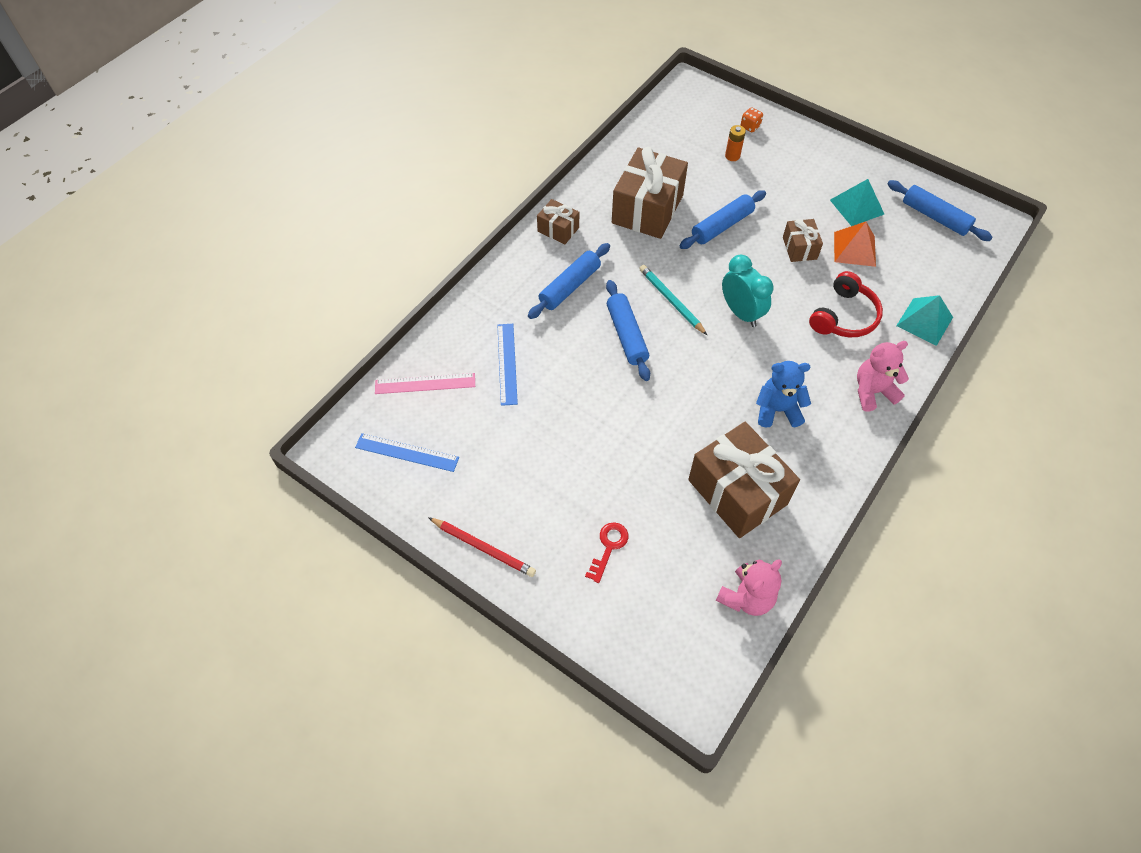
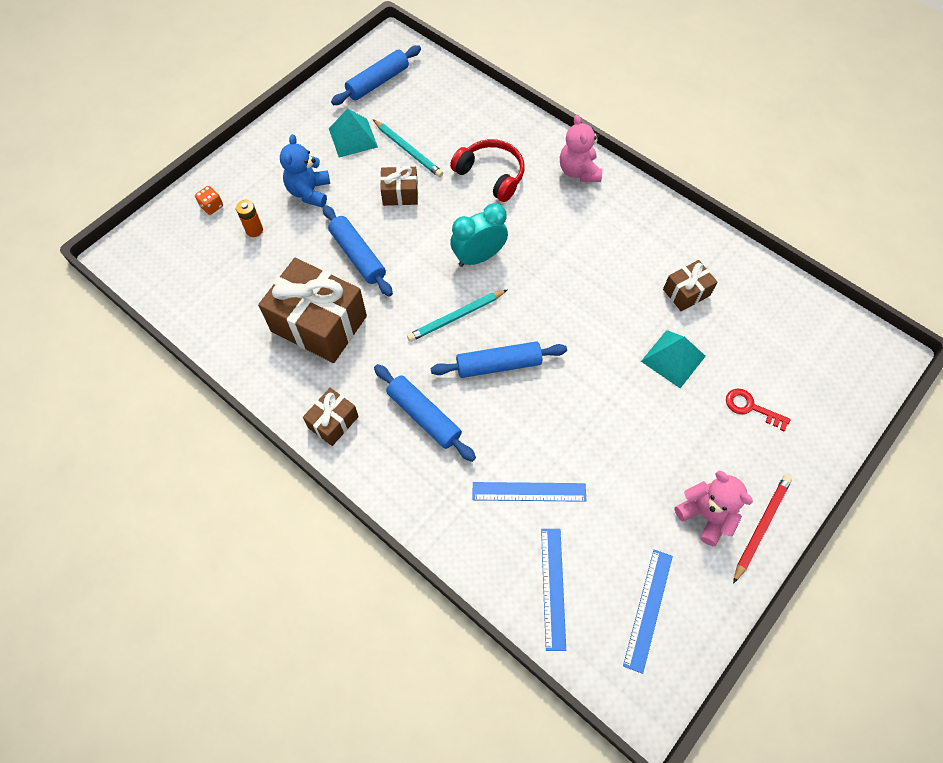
camera: 85 degrees left, 5 degrees up
(425, 383) = (553, 587): pink ruler -> blue ruler
(737, 492) = (686, 292): brown gift -> brown gift, size x0.50
(746, 597) = (790, 302): pink teddy bear -> pink teddy bear (705, 515)
(777, 410) = (597, 246): blue teddy bear -> blue teddy bear (309, 192)
(854, 249) = (408, 150): orange pyramid -> turquoise pencil
(924, 321) = (502, 118): turquoise pyramid -> turquoise pyramid (673, 358)

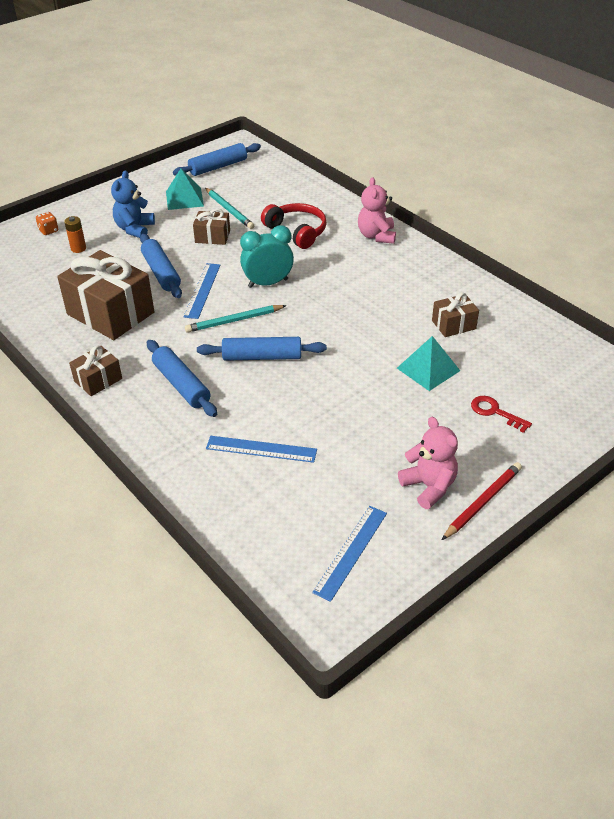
camera: 10 degrees right, 20 degrees down
(553, 587) = (261, 523): blue ruler -> blue ruler (202, 290)

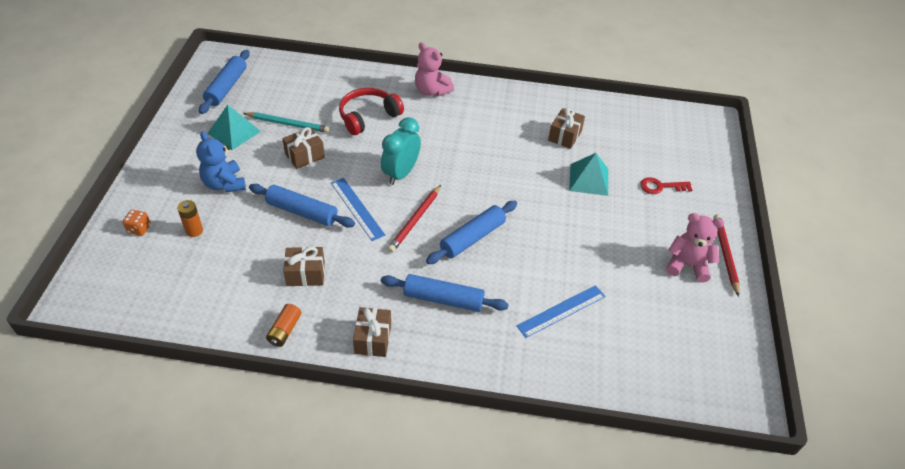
camera: 45 degrees left, 5 degrees up
(52, 340) = (285, 330): none -> orange battery
(110, 313) = (305, 274): brown gift -> brown gift, size x0.50
(234, 320) = (415, 220): turquoise pencil -> red pencil
(297, 232) = (368, 116): red headphones -> red headphones turned 45 degrees counterclockwise
(351, 551) = (700, 344): blue ruler -> none

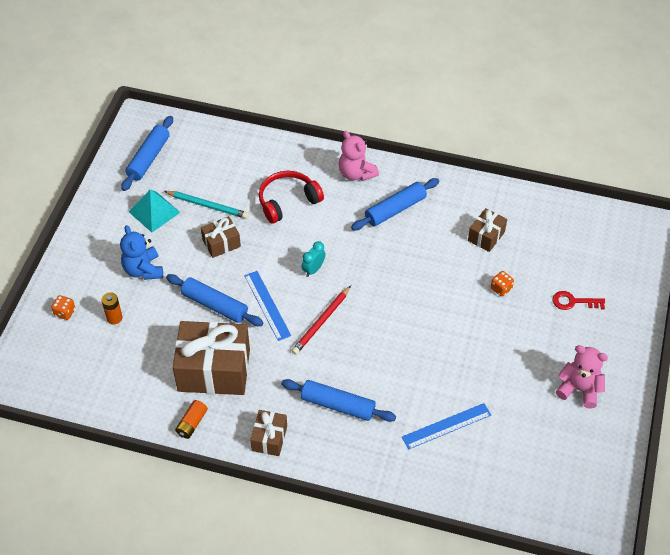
camera: 10 degrees right, 5 degrees up
(305, 274) = (214, 370): brown gift -> brown gift, size x1.99
(401, 173) = (313, 269): turquoise clock -> turquoise clock, size x0.58
(472, 238) = (374, 345): blue rolling pin -> blue rolling pin (395, 209)
(589, 179) = (501, 288): turquoise pyramid -> orange dice
(725, 254) = (620, 381): red pencil -> none

